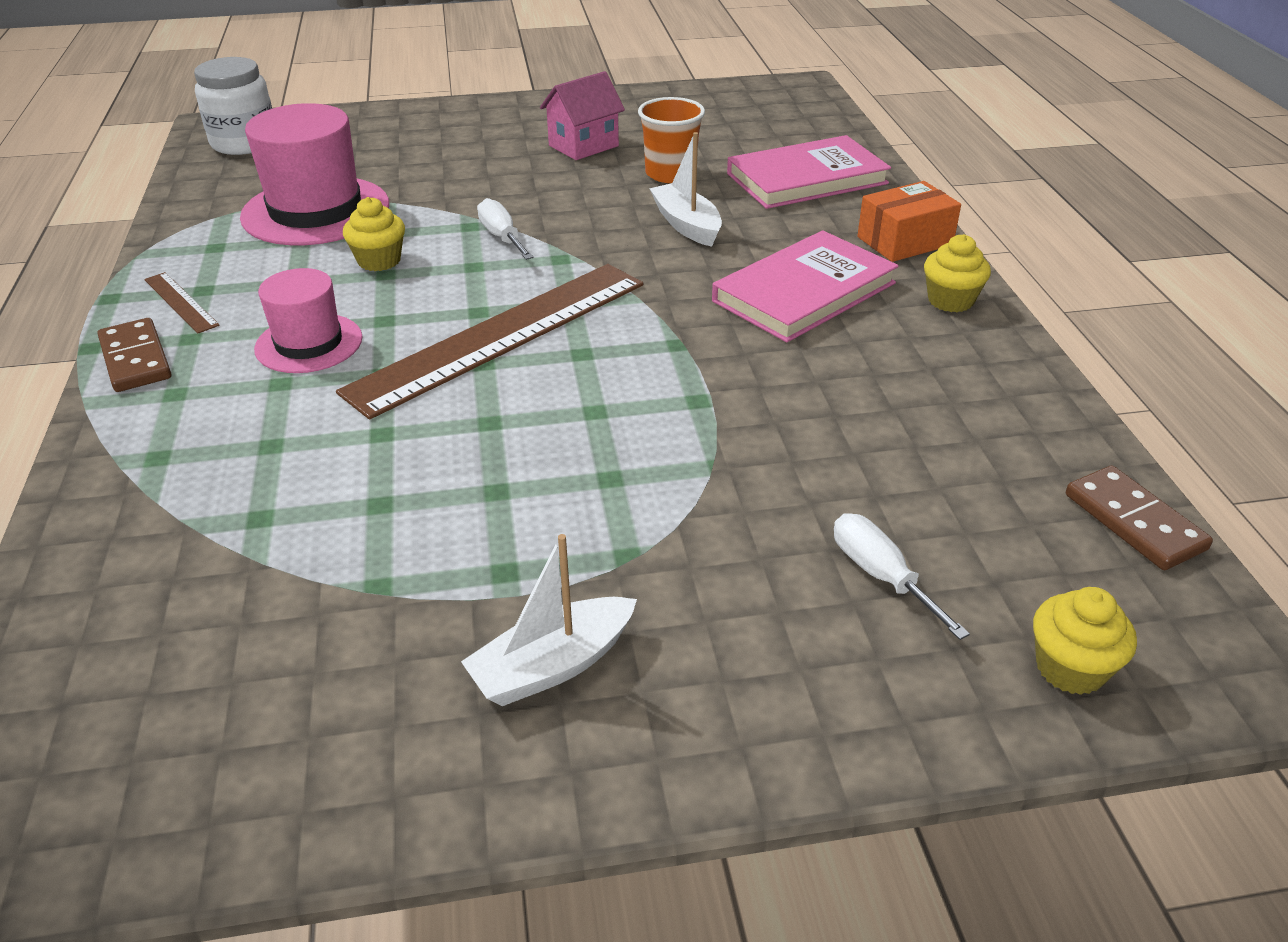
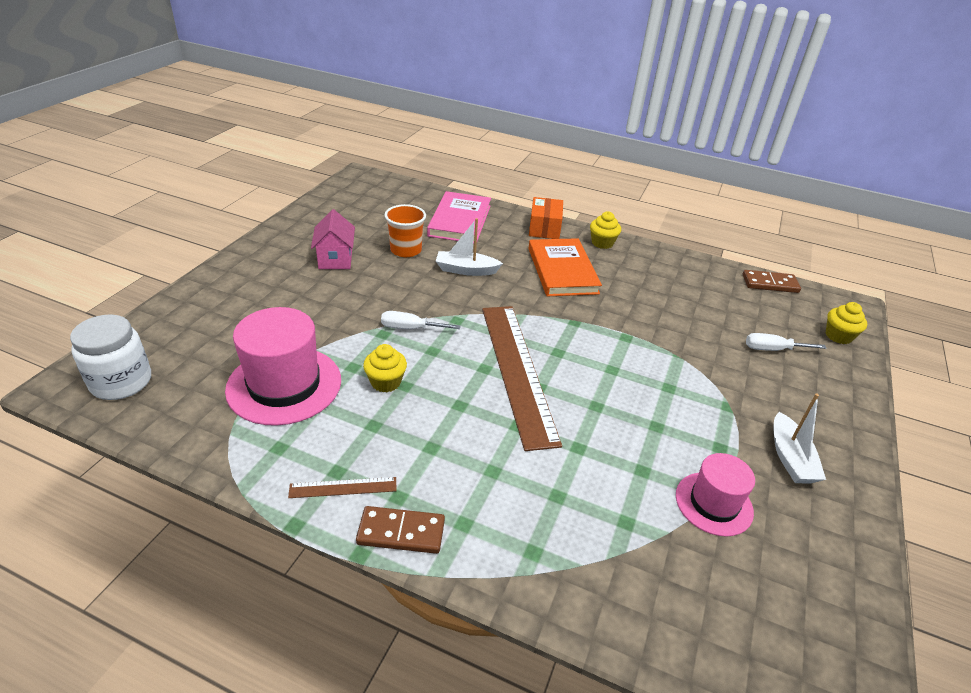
camera: 60 degrees left, 0 degrees up
(309, 343) = (457, 444): pink hat -> pink hat (713, 503)
(804, 292) = (562, 270): pink book -> orange book

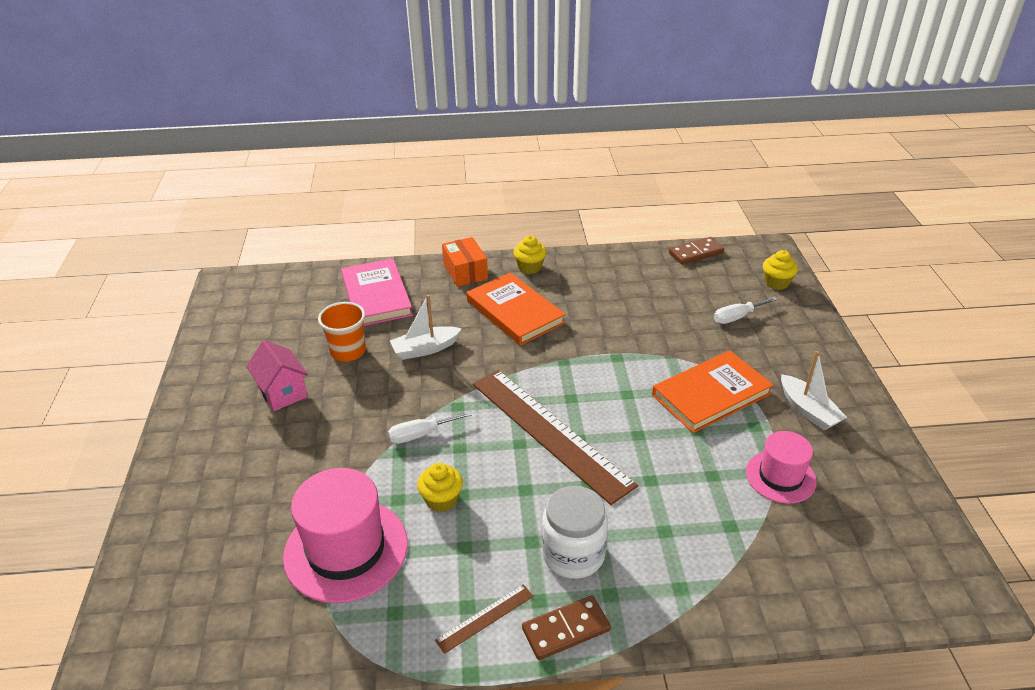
camera: 25 degrees left, 0 degrees up
(121, 382) = (169, 631): white jar -> white jar (573, 554)
(695, 402) = (711, 394): none -> orange book

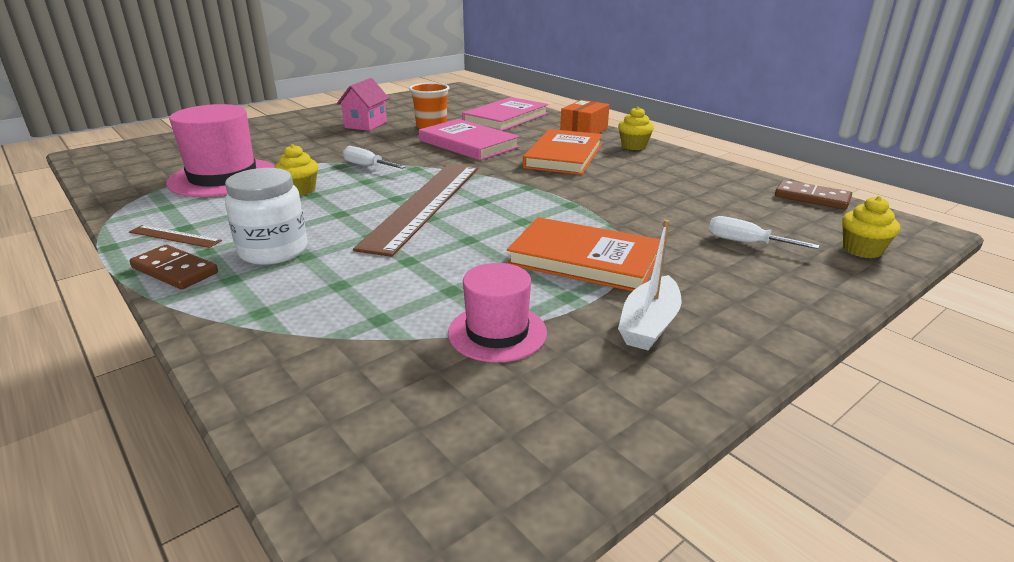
camera: 55 degrees right, 10 degrees down
(425, 349) = (468, 144): white boat -> pink book

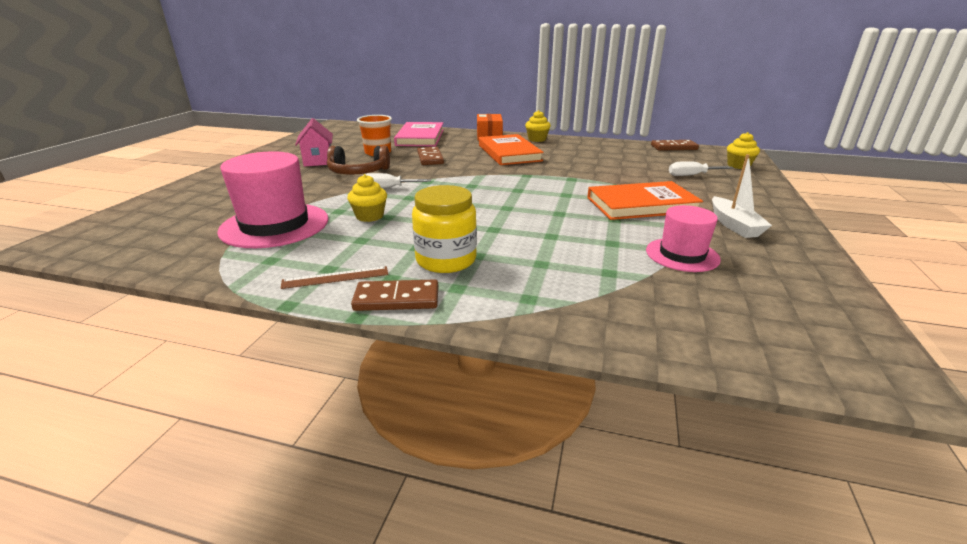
camera: 35 degrees left, 0 degrees up
(273, 251) = (446, 260): white jar -> yellow jar
(375, 144) = (358, 172): none -> brown headphones
(424, 204) = (485, 201): brown ruler -> none
(468, 144) = (430, 158): pink book -> brown domino

